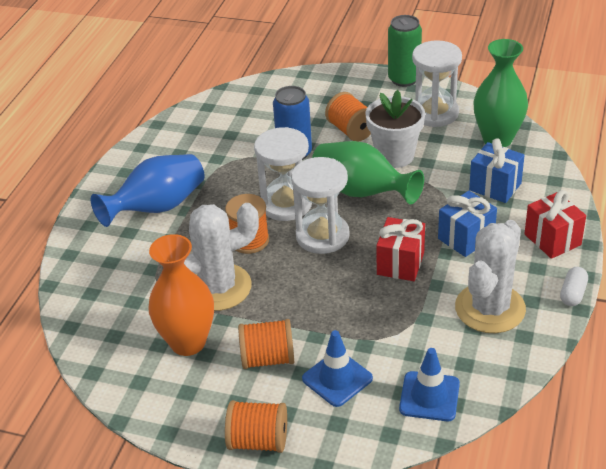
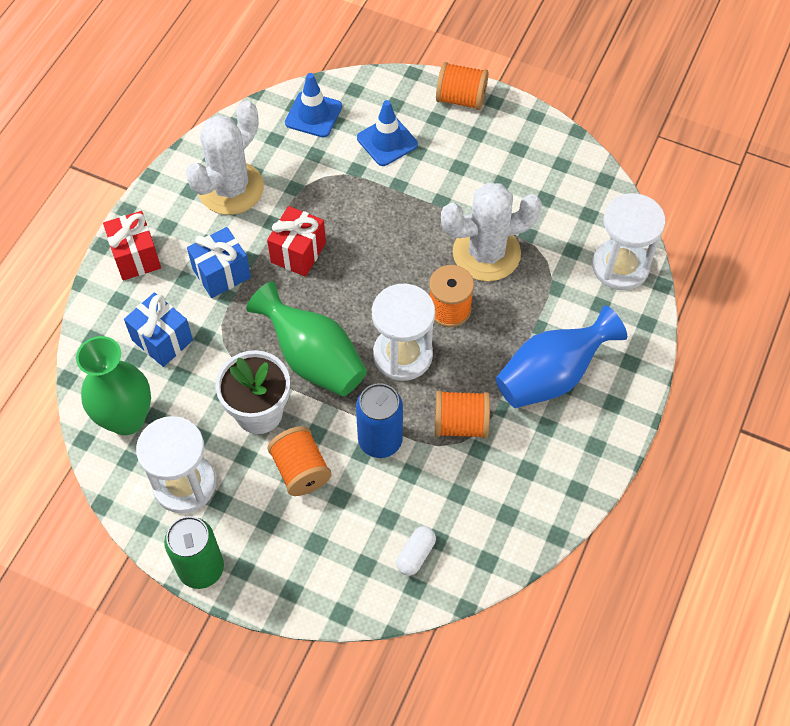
camera: 175 degrees left, 20 degrees up
(188, 342) = (517, 196): orange vase -> none
(268, 358) = (445, 169): orange spool -> orange spool (460, 424)
(322, 236) = (370, 302): white hourglass -> white hourglass (620, 266)
(573, 294) = (148, 192): white capsule -> white capsule (416, 554)

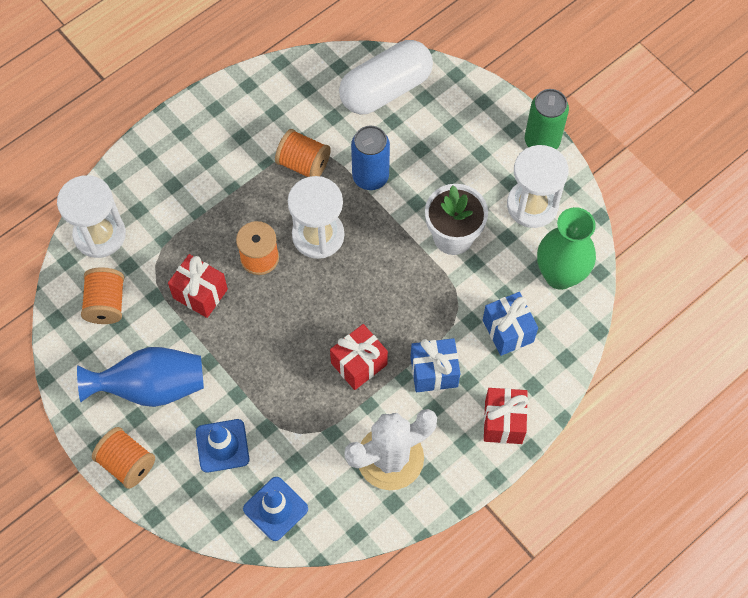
camera: 155 degrees left, 5 degrees up
(300, 470) = (440, 179): orange spool -> orange spool (106, 303)
(313, 359) = (391, 262): green vase -> none
(416, 554) = (385, 89): white capsule -> white capsule, size x2.46
(486, 253) = (200, 293): white cactus -> red gift
(551, 376) = (213, 171): blue vase -> blue vase (151, 387)

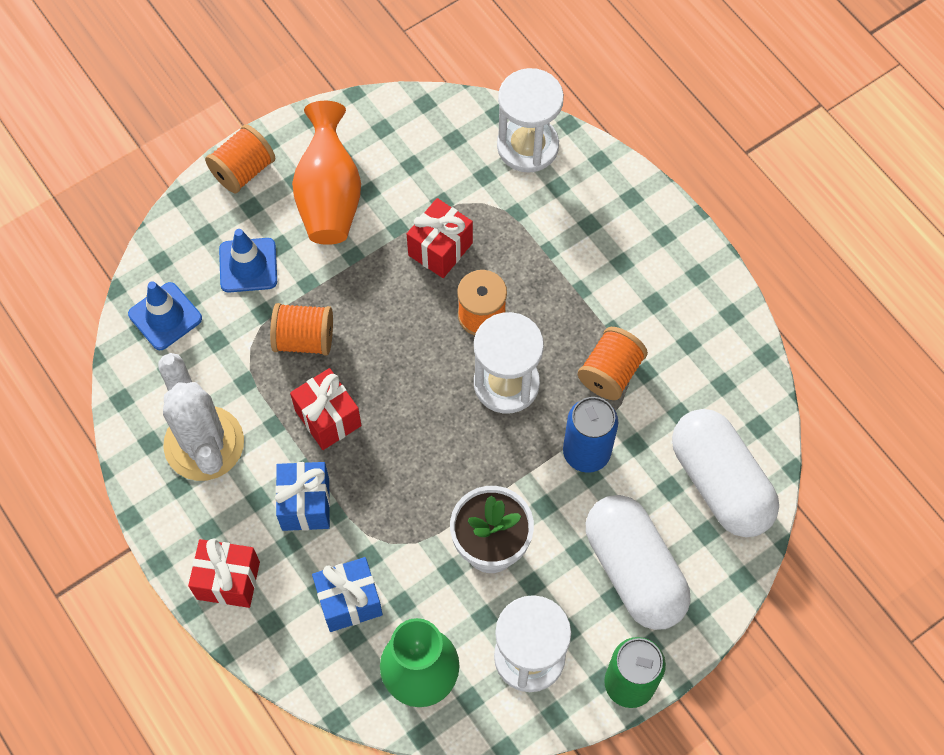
camera: 95 degrees right, 0 degrees up
(106, 303) = (438, 152): orange spool -> orange spool (304, 339)
(151, 387) = (329, 196): blue vase -> orange vase
(459, 141) = (634, 570): none -> white capsule

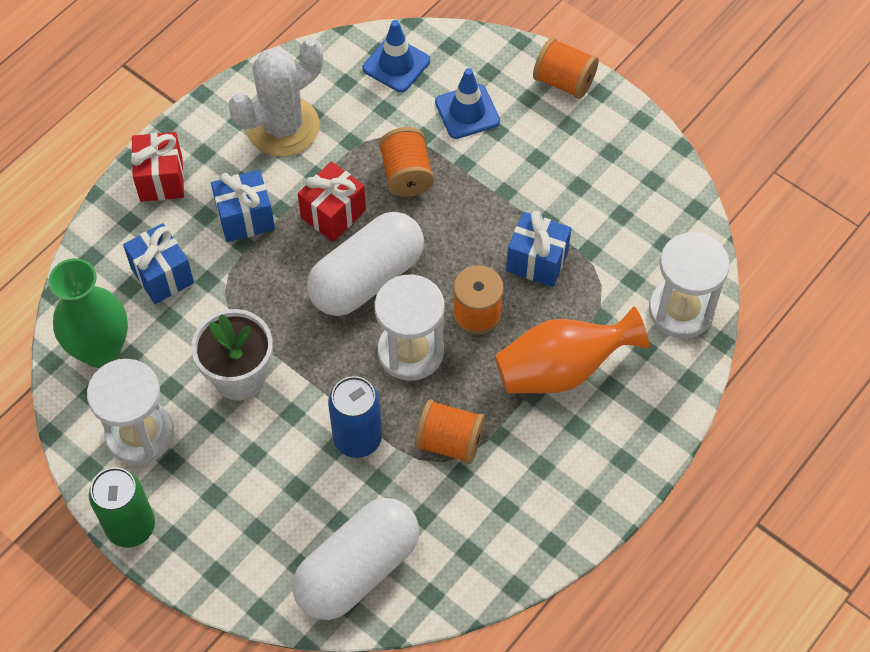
camera: 75 degrees right, 5 degrees down
(329, 196) = (562, 156): orange vase -> orange vase (561, 369)
(440, 249) = (537, 261): red gift -> blue gift
(634, 570) = (245, 507): white capsule -> white capsule (367, 278)

